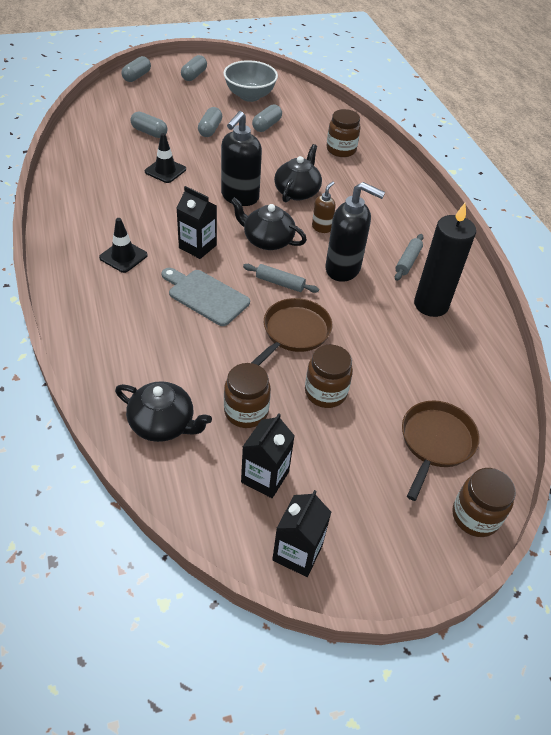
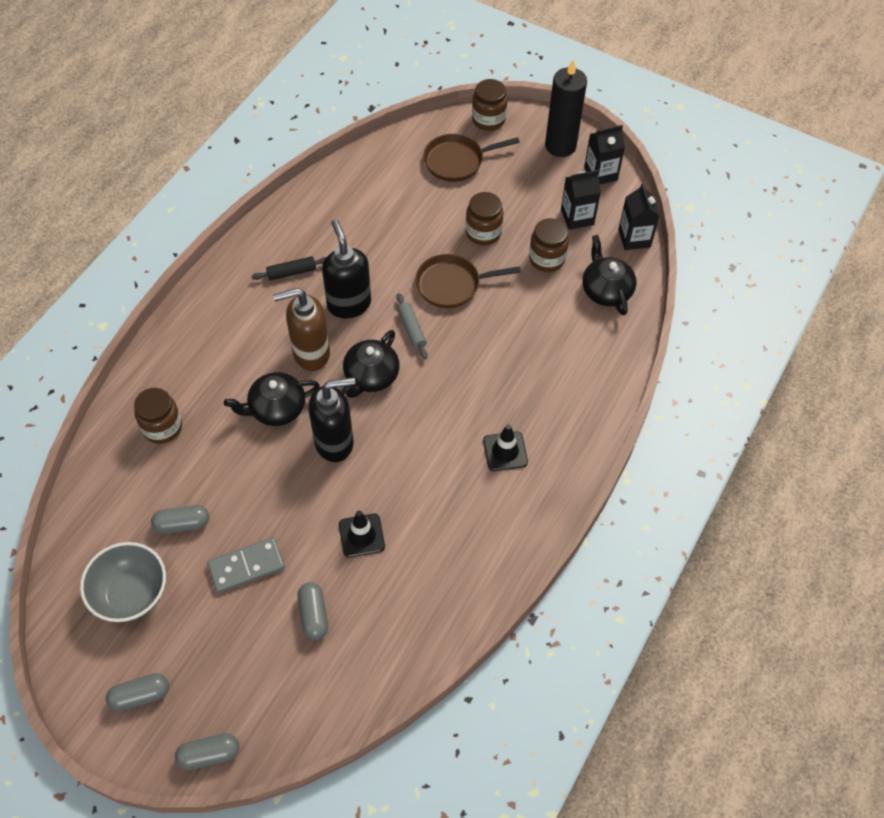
camera: 130 degrees left, 10 degrees up
(197, 246) = (434, 414): black carton -> black carton (634, 238)
(206, 296) = (480, 361): grey cutting board -> none
(210, 129) = (246, 566): grey capsule -> grey domino
(267, 240) = (371, 376): black teapot -> black teapot turned 45 degrees clockwise
(321, 227) = (310, 353): brown soap dispenser -> brown soap dispenser, size x1.96
(408, 261) = (291, 272): grey rolling pin -> black rolling pin
(431, 305) = (329, 230): black candle -> black candle (560, 146)

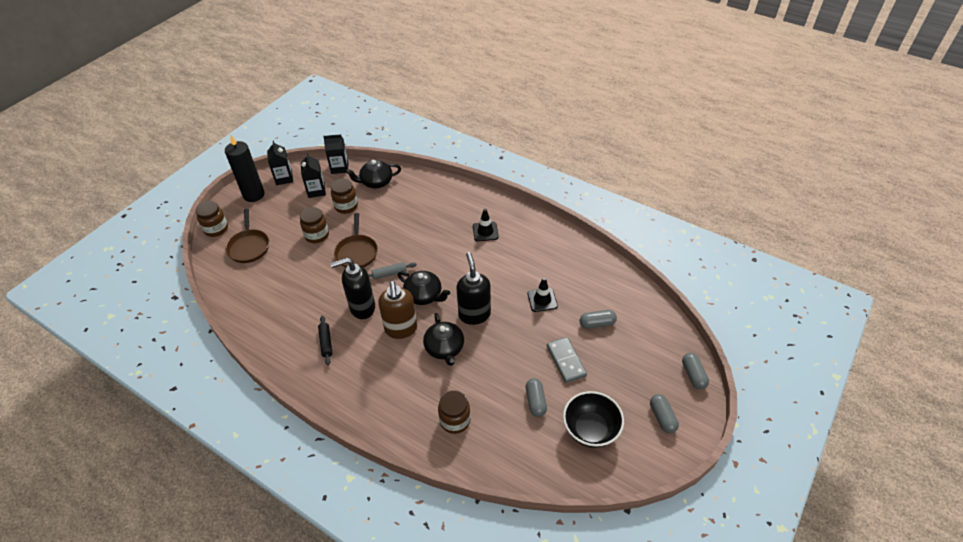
camera: 85 degrees left, 10 degrees down
(131, 594) = (590, 430): grey bowl -> black bowl

